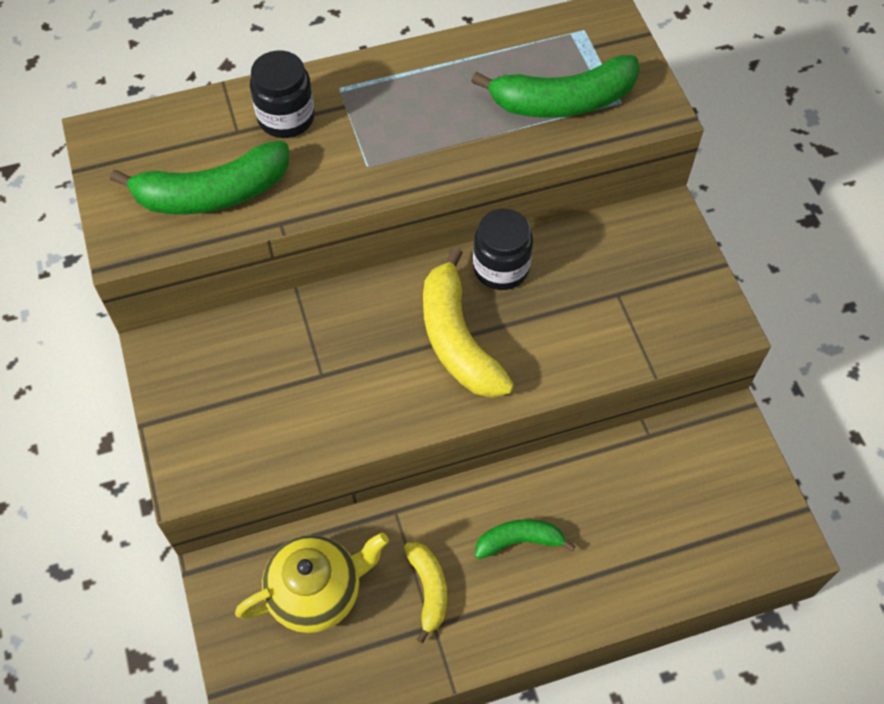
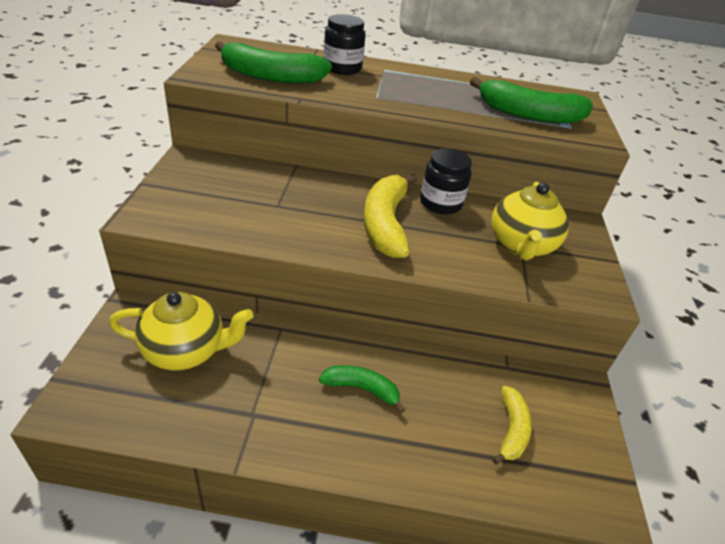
camera: 20 degrees right, 20 degrees down
(428, 589) = (268, 388): yellow banana -> yellow banana (511, 430)
(617, 294) = (521, 245): none -> yellow teapot

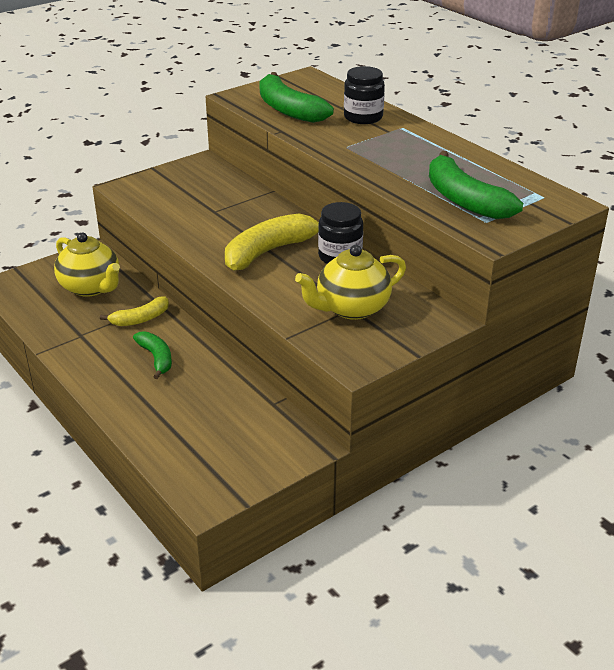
camera: 50 degrees right, 5 degrees down
(511, 430) = (213, 431): yellow banana -> yellow banana (140, 319)

